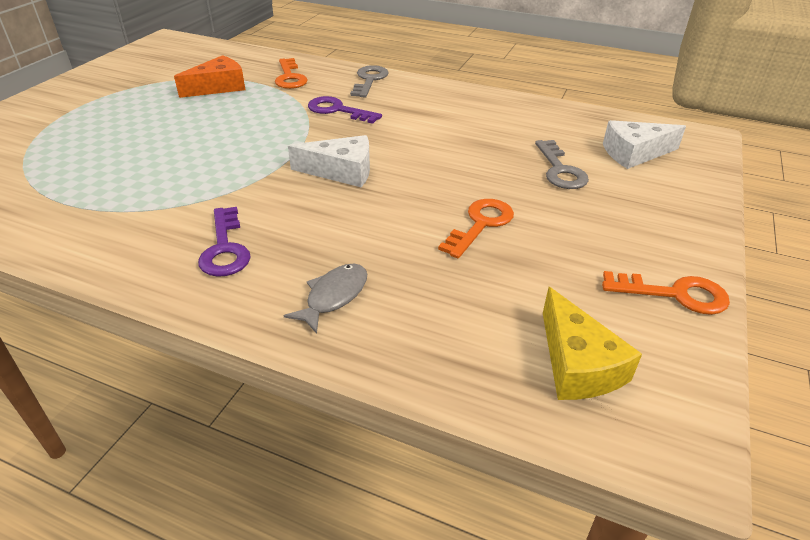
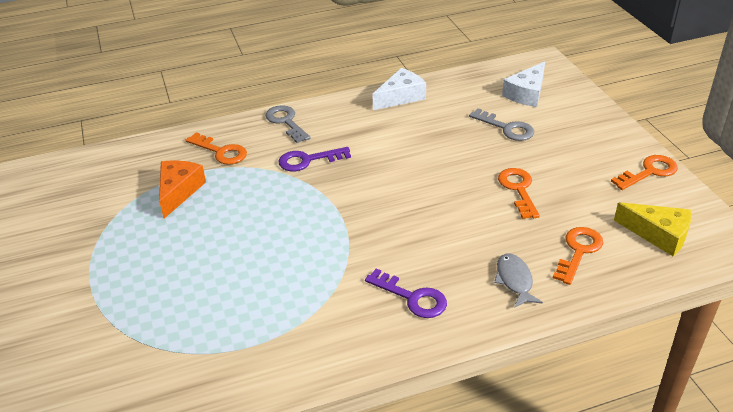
camera: 40 degrees left, 0 degrees up
(341, 171) = (390, 204): white cheese -> white cheese (401, 97)
(447, 315) = (578, 251): none -> orange key

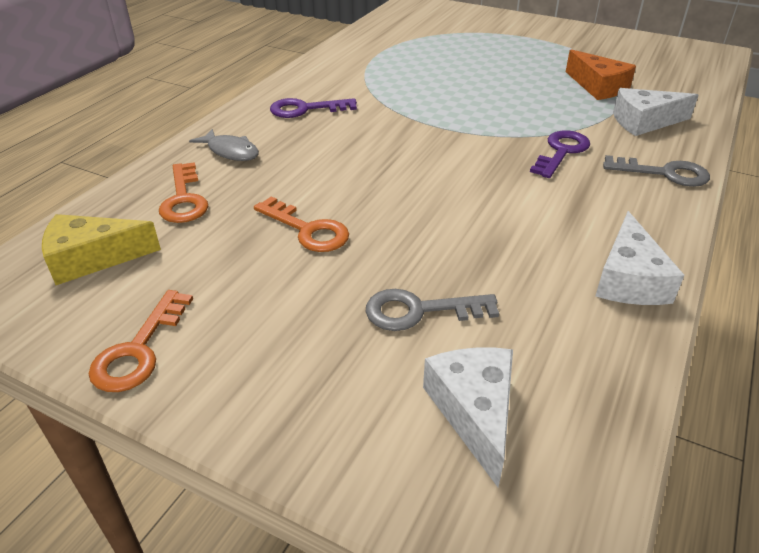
camera: 135 degrees right, 0 degrees up
(221, 152) = (644, 122): orange key -> white cheese

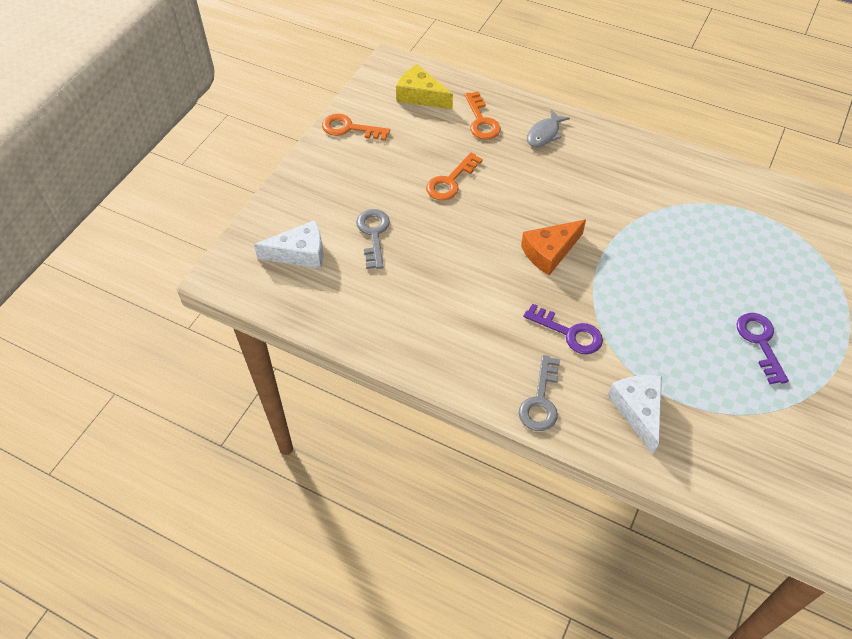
camera: 90 degrees right, 15 degrees up
(92, 258) = (420, 96): yellow cheese -> yellow cheese turned 45 degrees counterclockwise
(184, 199) = (481, 121): orange key -> orange key turned 90 degrees counterclockwise
(305, 109) = (619, 168): purple key -> purple key (760, 342)
(598, 87) = (715, 388): orange cheese -> orange cheese (549, 252)
(629, 279) = (401, 342): white cheese -> none

